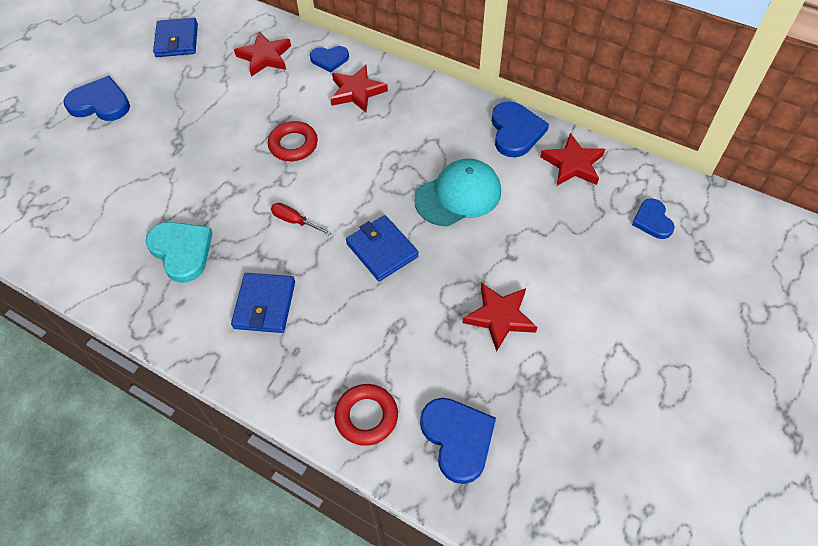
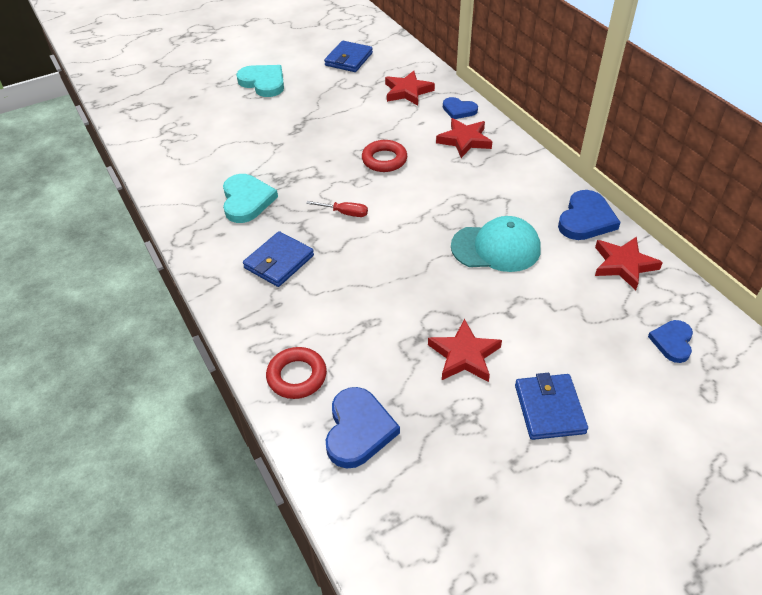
camera: 30 degrees right, 10 degrees down
(100, 103) = (263, 82): blue heart -> turquoise heart
(294, 221) = (345, 213): red screwdriver -> red screwdriver turned 135 degrees clockwise
(382, 250) = (400, 262): blue wallet -> blue wallet (549, 409)

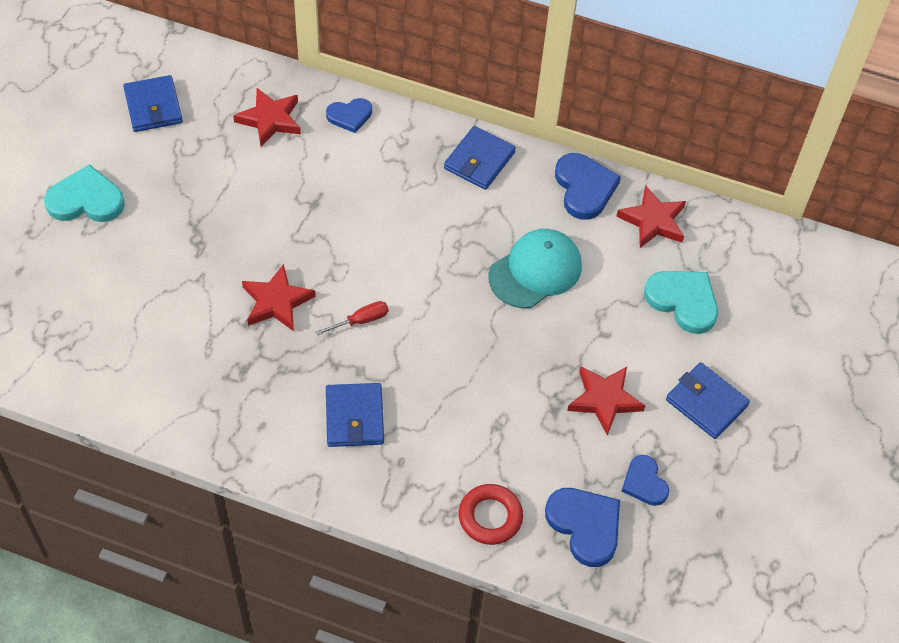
camera: 45 degrees left, 10 degrees up
(246, 200) = (245, 369): turquoise heart -> turquoise heart (683, 301)
(384, 160) = (335, 230): red ring -> none
(464, 140) = (393, 155): red star -> red star (277, 302)
(521, 169) = (479, 160): none -> blue wallet
(672, 342) = (745, 277): blue heart -> blue heart (644, 482)

